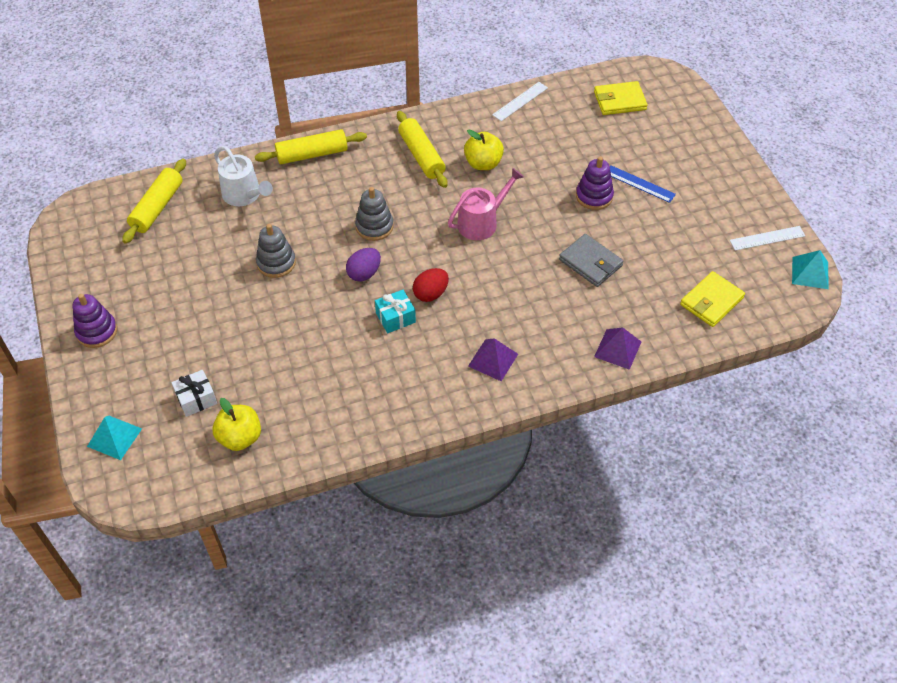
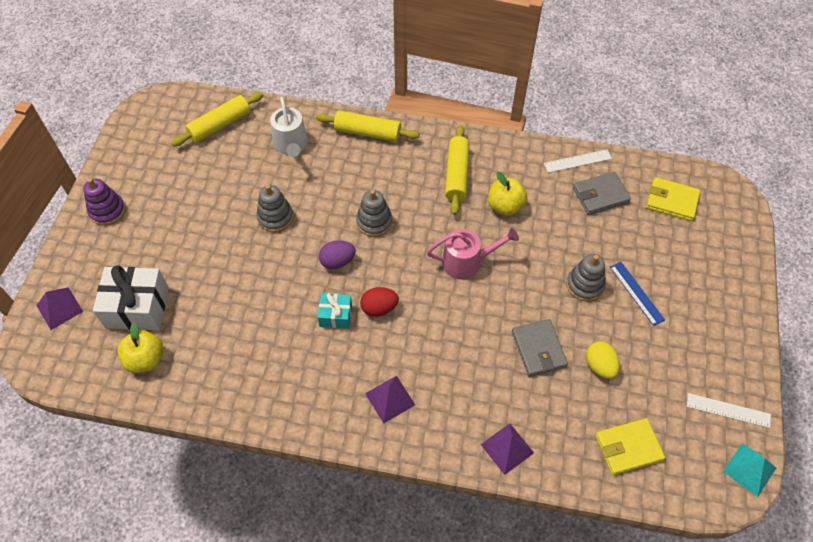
camera: 30 degrees right, 5 degrees up
(114, 437) = (59, 308): turquoise pyramid -> purple pyramid
(196, 399) = (137, 307): white gift -> white gift, size x1.82
(558, 120) = (600, 195): none -> grey wallet
(594, 196) = (585, 285): purple stacking toy -> grey stacking toy
(648, 252) = (600, 366): none -> yellow egg

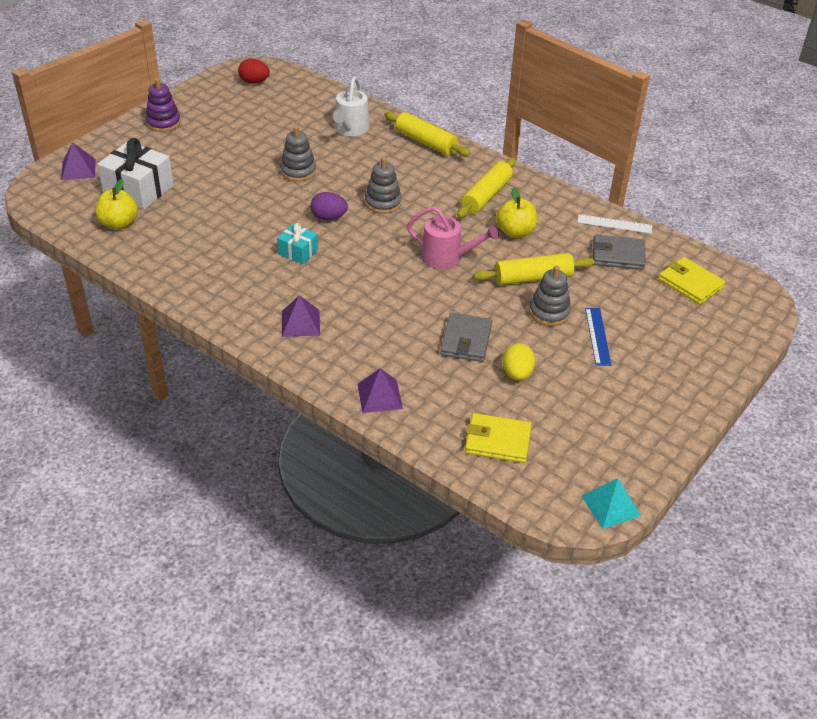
camera: 25 degrees right, 15 degrees down
(220, 125) = (299, 98): yellow rolling pin -> yellow rolling pin (533, 278)
(379, 308) = (340, 260): red egg -> red egg (254, 82)
(728, 410) = (624, 454): white ruler -> none

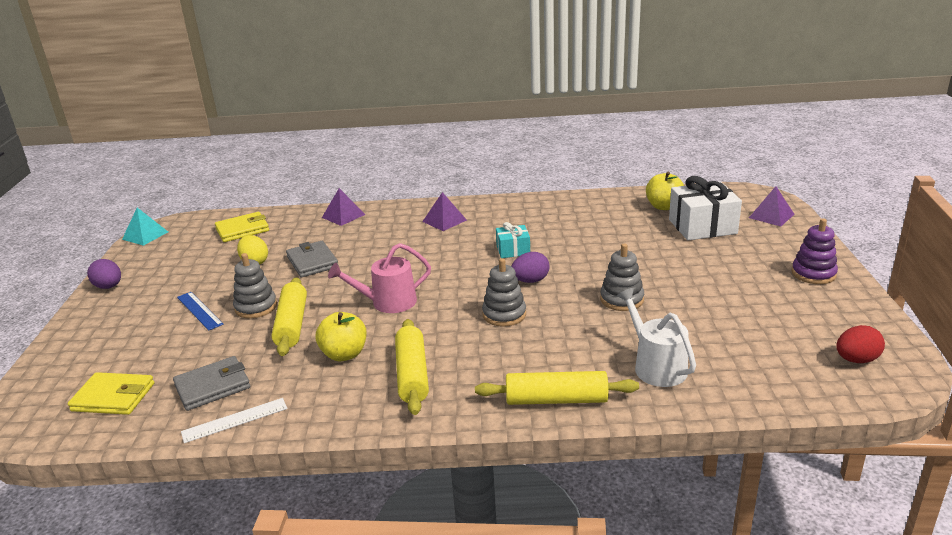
camera: 145 degrees right, 15 degrees down
(533, 278) = (292, 324): yellow rolling pin -> yellow rolling pin turned 45 degrees counterclockwise
(672, 423) = (109, 287): none -> purple egg

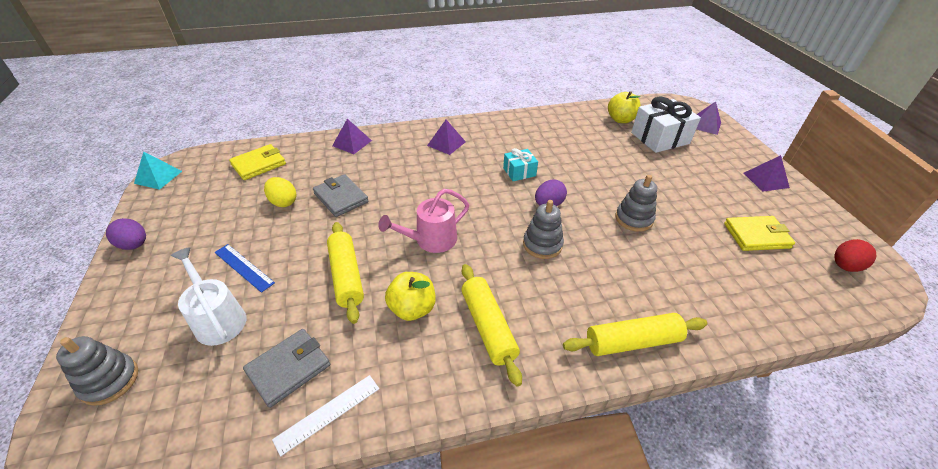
camera: 15 degrees left, 15 degrees up
(113, 397) = (178, 399): yellow wallet -> yellow wallet (756, 236)
(256, 307) = (302, 257): grey stacking toy -> grey stacking toy (110, 381)
(656, 366) = (697, 291): white watering can -> white watering can (218, 319)
(813, 274) = (766, 180): purple stacking toy -> purple pyramid

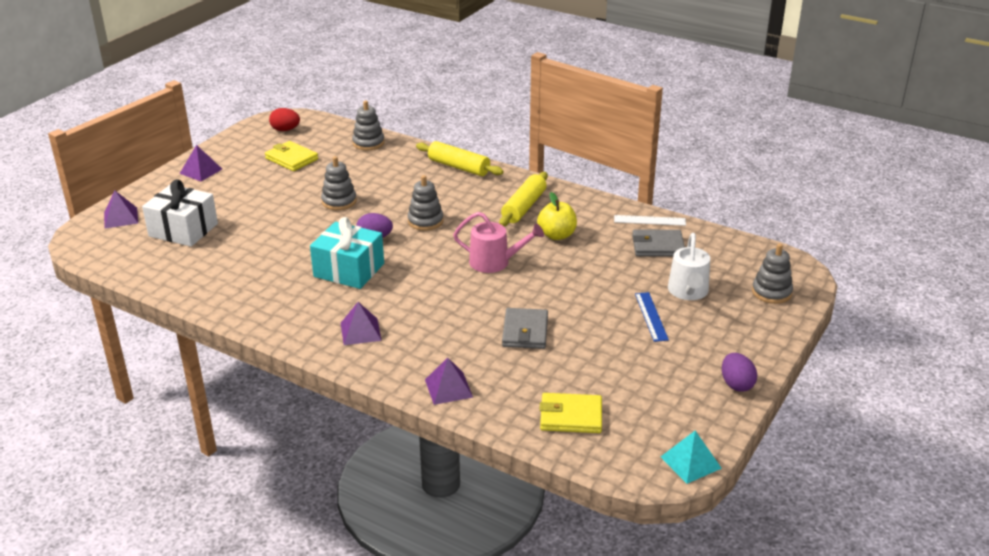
camera: 135 degrees left, 10 degrees down
(283, 202) = (579, 356): yellow egg -> none
(346, 276) = (580, 272): yellow rolling pin -> none
(519, 172) = (349, 270): turquoise gift -> turquoise gift, size x1.82
(620, 120) = (167, 261): yellow apple -> none
(762, 308) = (368, 143): none -> grey stacking toy

